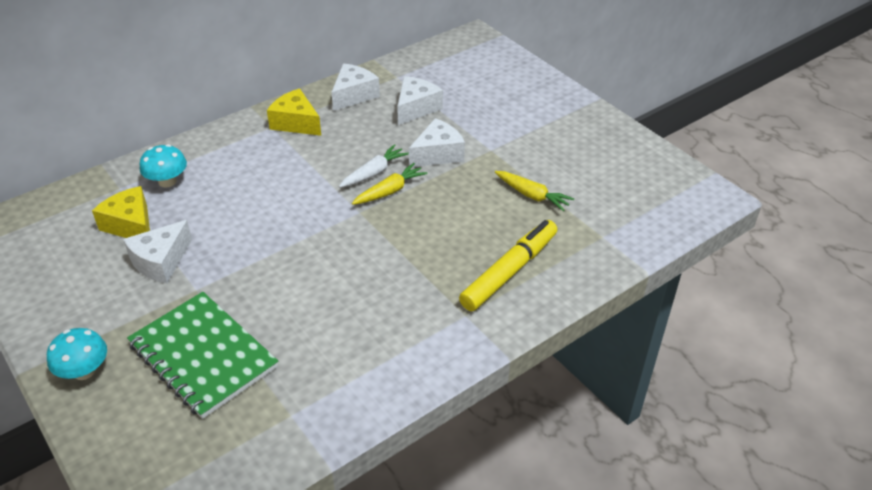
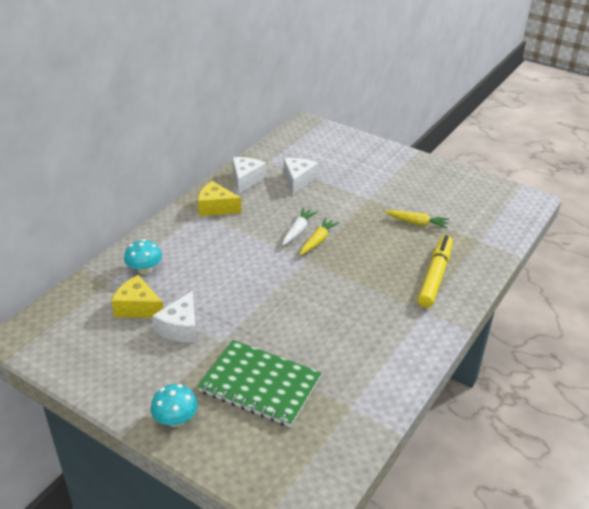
camera: 20 degrees left, 5 degrees down
(438, 154) = (335, 209): white cheese -> none

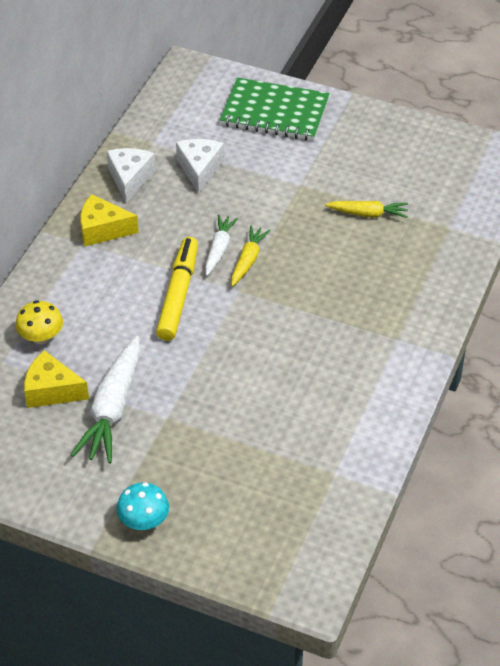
camera: 10 degrees left, 10 degrees up
(144, 269) = (41, 337): turquoise mushroom -> yellow mushroom
(180, 328) = (112, 409): white cheese -> white carrot
(260, 385) = (227, 464): green notebook -> green notebook (275, 112)
(435, 276) = (402, 288): yellow marker -> yellow marker (178, 294)

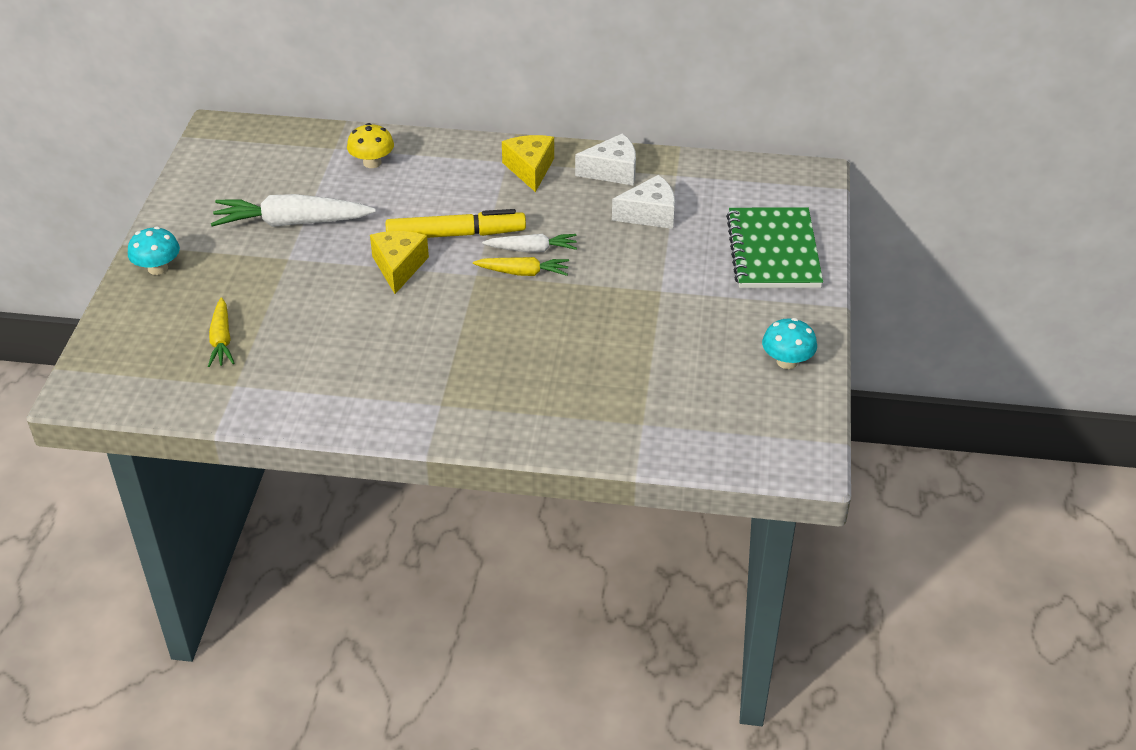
camera: 75 degrees right, 5 degrees down
(51, 390) = (306, 182): yellow cheese -> yellow cheese (399, 267)
(368, 214) = (635, 351): yellow carrot -> yellow carrot (221, 340)
(403, 137) = (787, 361): none -> turquoise mushroom

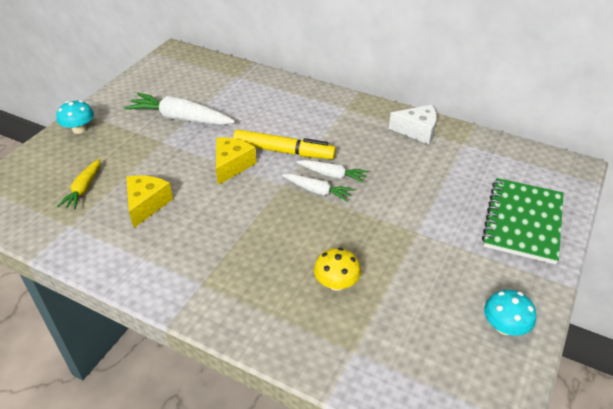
camera: 20 degrees right, 0 degrees up
(372, 162) = (255, 90): yellow mushroom -> yellow mushroom (336, 283)
(523, 273) = (317, 191): yellow carrot -> white carrot
(530, 169) = (358, 117): yellow cheese -> yellow cheese (147, 204)
(650, 214) = (432, 169): white cheese -> none

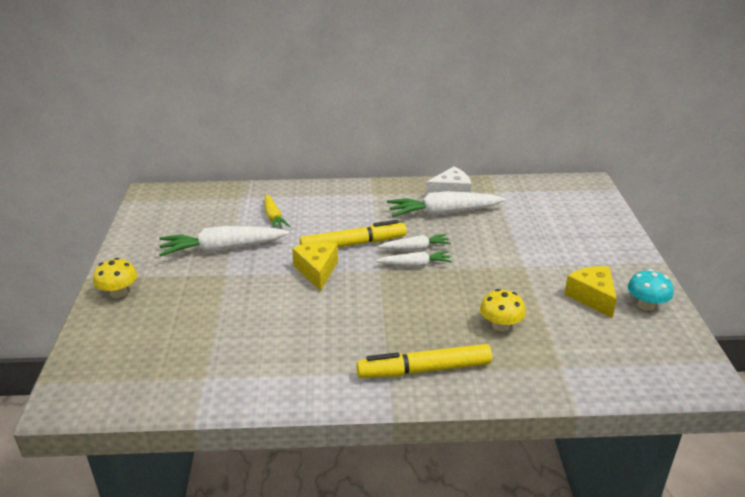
camera: 30 degrees left, 10 degrees down
(79, 129) = (119, 293): turquoise mushroom -> yellow mushroom
(83, 189) = (184, 342): yellow carrot -> yellow carrot (273, 217)
(147, 204) = (267, 331): yellow cheese -> yellow cheese (592, 297)
(230, 295) = (424, 369): none -> yellow marker
(391, 149) = (443, 213): none -> white carrot
(523, 222) = (591, 231): green notebook -> none

